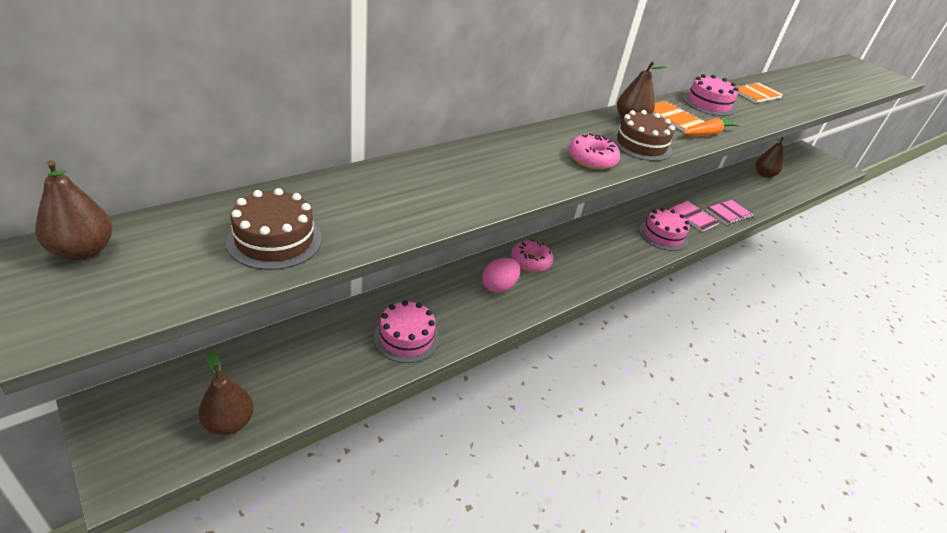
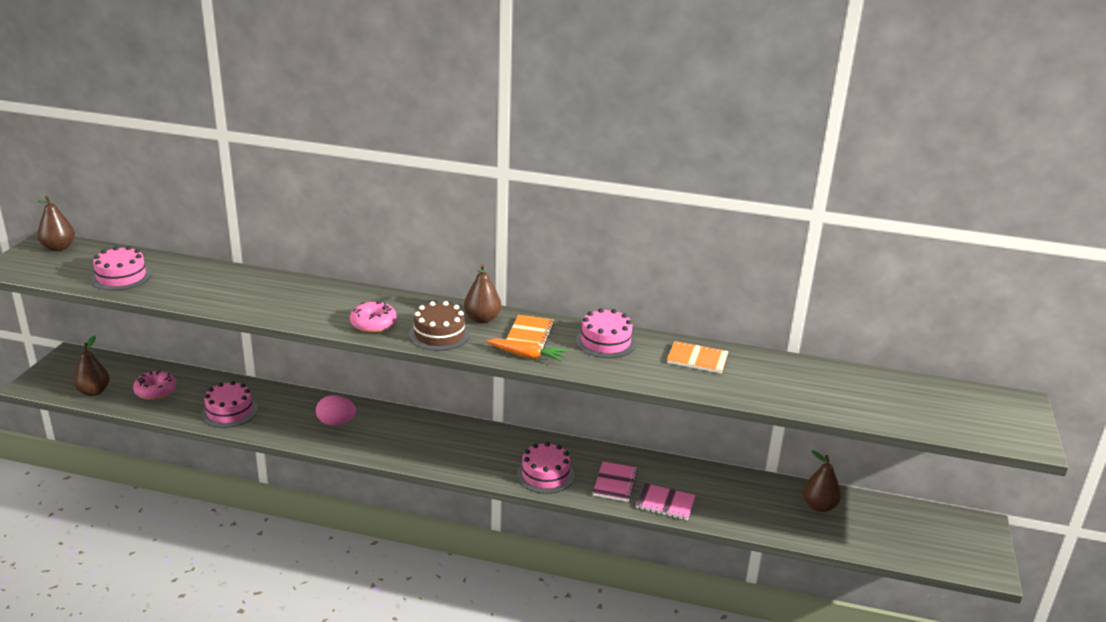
camera: 55 degrees right, 10 degrees down
(274, 240) = (121, 277): brown cake -> pink cake
(530, 261) = (391, 423): pink donut -> pink donut (156, 391)

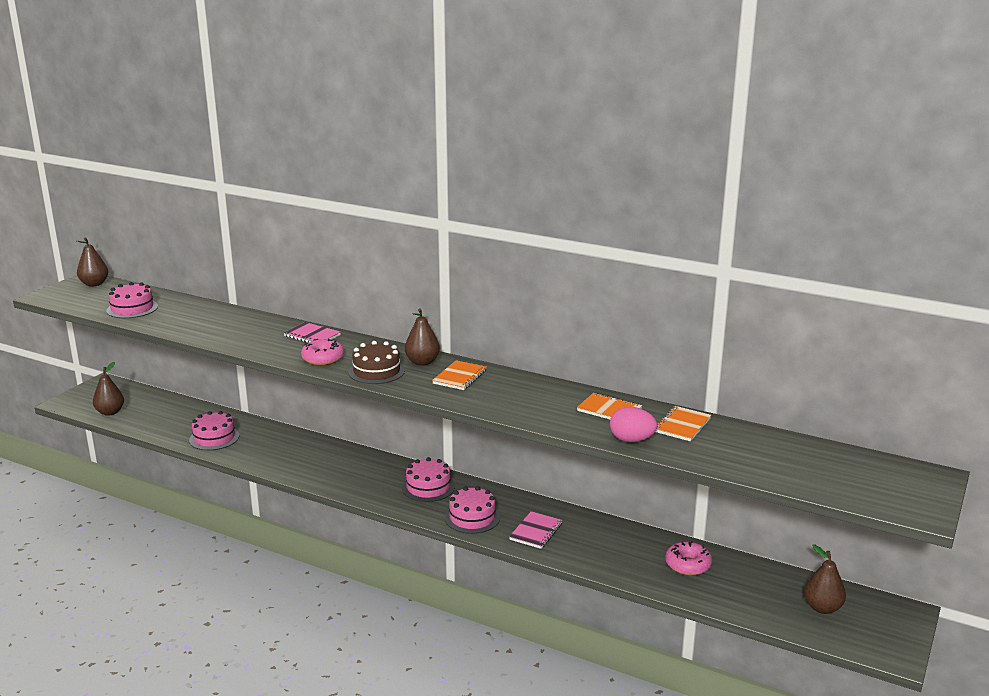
camera: 15 degrees right, 5 degrees down
(156, 391) = (160, 416): pink donut -> pink donut (688, 565)
(336, 422) = (301, 455): pink egg -> pink egg (631, 440)
(526, 356) = (446, 394): orange carrot -> none
(605, 342) = (528, 389): pink cake -> pink cake (428, 487)
(665, 503) = (577, 554): pink notebook -> pink notebook (312, 335)
(774, 370) = (682, 425): none -> orange notebook
(819, 506) = (734, 574): brown pear -> brown pear (822, 608)

